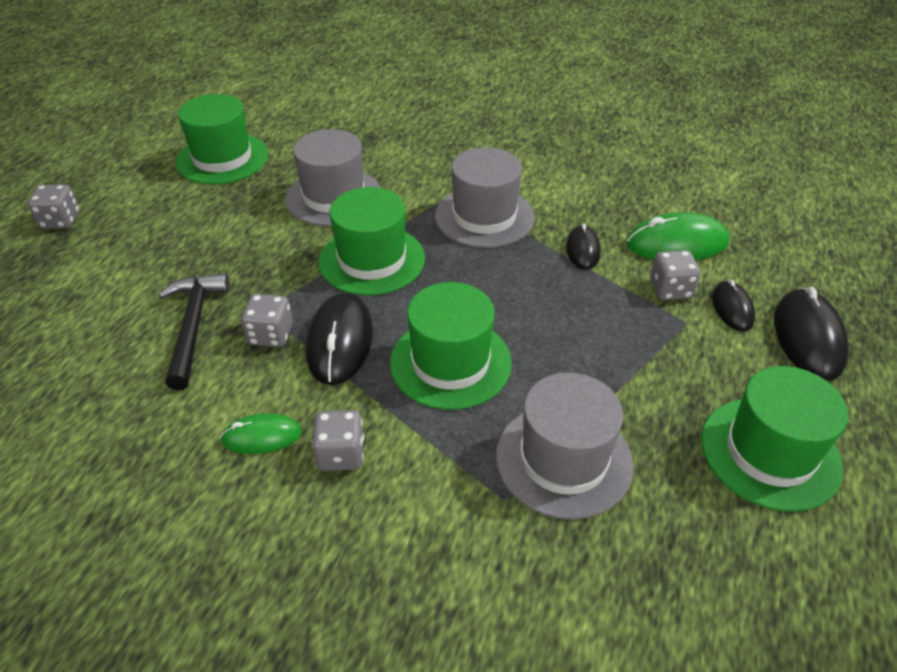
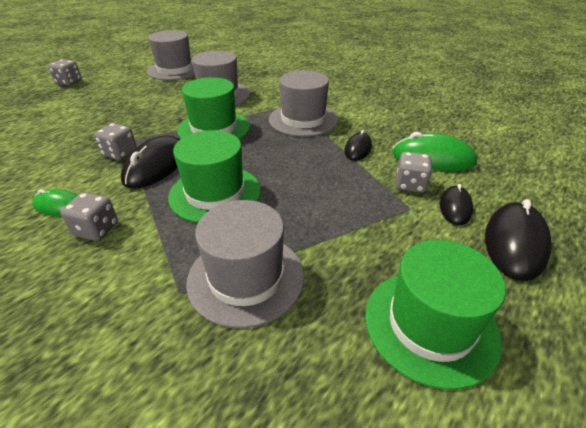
camera: 20 degrees right, 5 degrees down
(193, 326) = (83, 140): black hammer -> none
(222, 158) = (175, 70): green hat -> grey hat

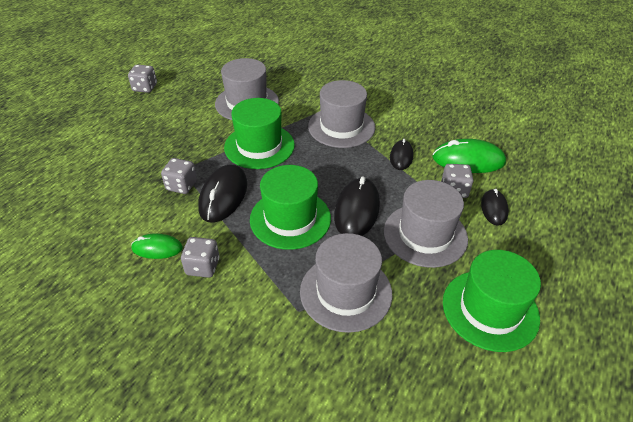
camera: 10 degrees left, 5 degrees up
(69, 82) = (75, 99): grey dice -> grey dice (145, 88)
(175, 70) = (184, 71): grey hat -> grey hat (425, 235)
(514, 243) = (542, 236): black mouse -> black mouse (357, 210)

